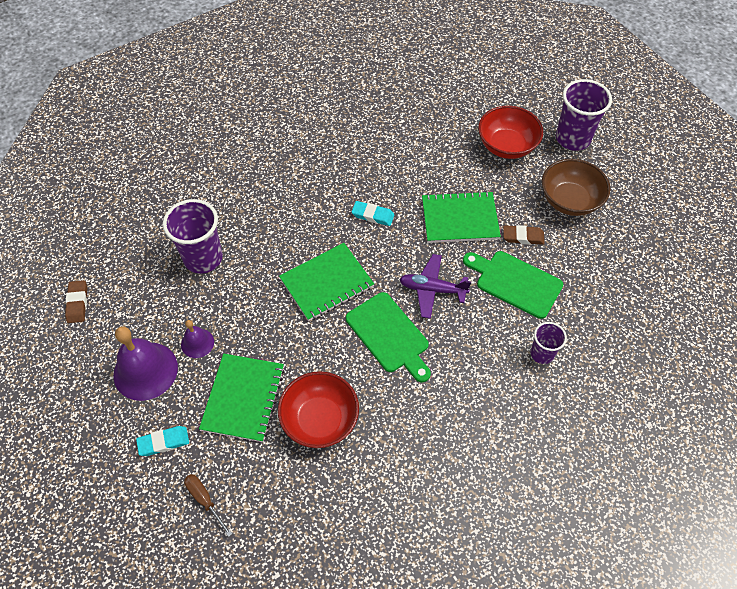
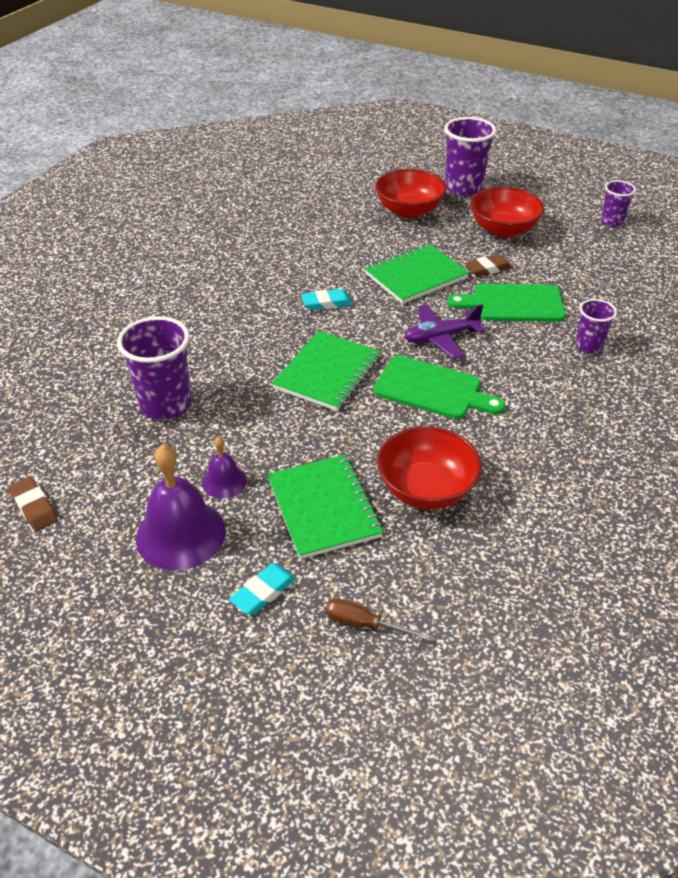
camera: 30 degrees left, 15 degrees down
(569, 200) = (503, 230): brown bowl -> red bowl
(674, 232) = (612, 221): none -> purple cup

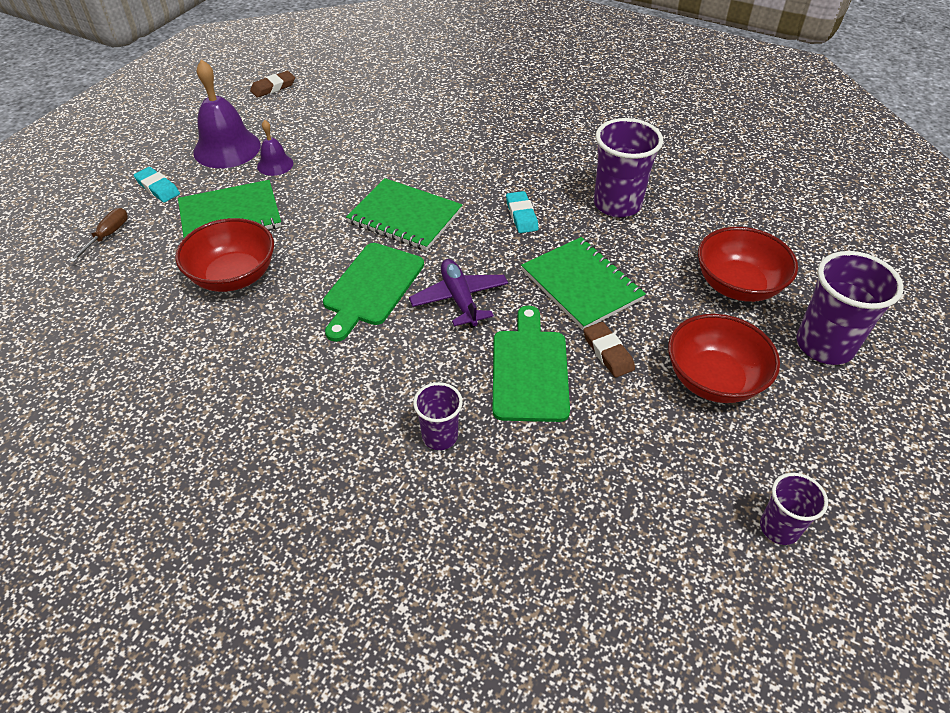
camera: 90 degrees right, 5 degrees up
(166, 404) = (372, 130): purple cup -> purple cup (617, 204)

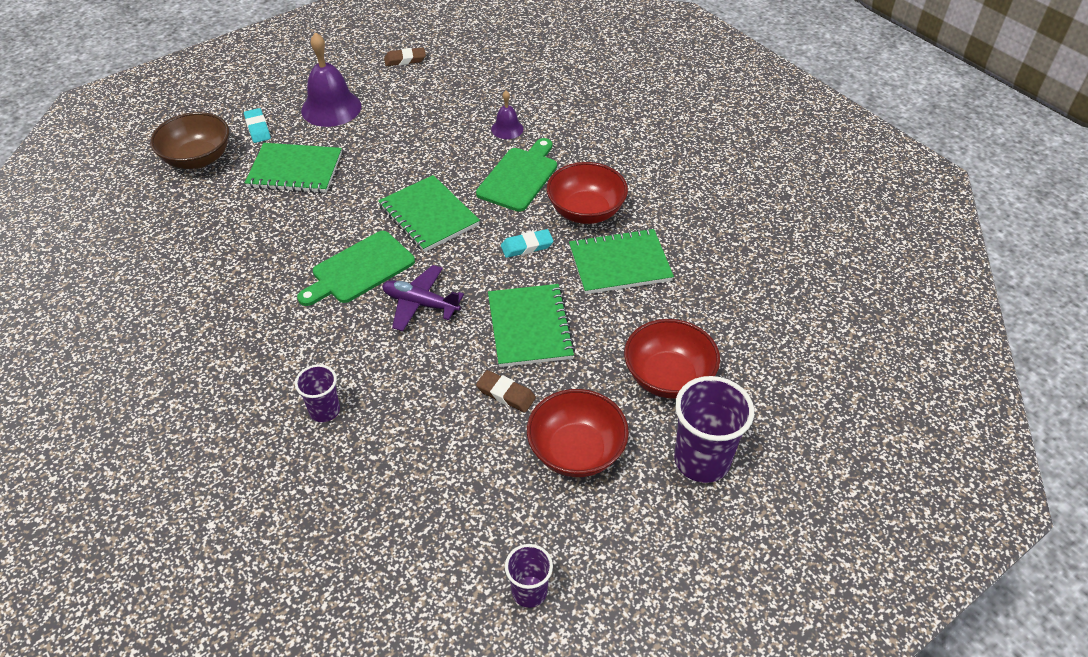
camera: 25 degrees right, 0 degrees up
(108, 235) = (198, 159): brown screwdriver -> brown bowl
(234, 276) = (264, 224): red bowl -> red bowl (586, 211)
(275, 164) = (358, 134): purple bell -> purple bell (507, 129)
(459, 299) = (420, 304): purple plane -> purple plane turned 75 degrees counterclockwise
(521, 215) = (527, 246): turquoise eraser -> turquoise eraser turned 60 degrees clockwise
(530, 370) = (431, 385): green cutting board -> green cutting board (519, 177)
(608, 352) = (506, 394): brown eraser -> brown eraser turned 60 degrees counterclockwise
(617, 204) = (619, 264): purple cup -> green notebook

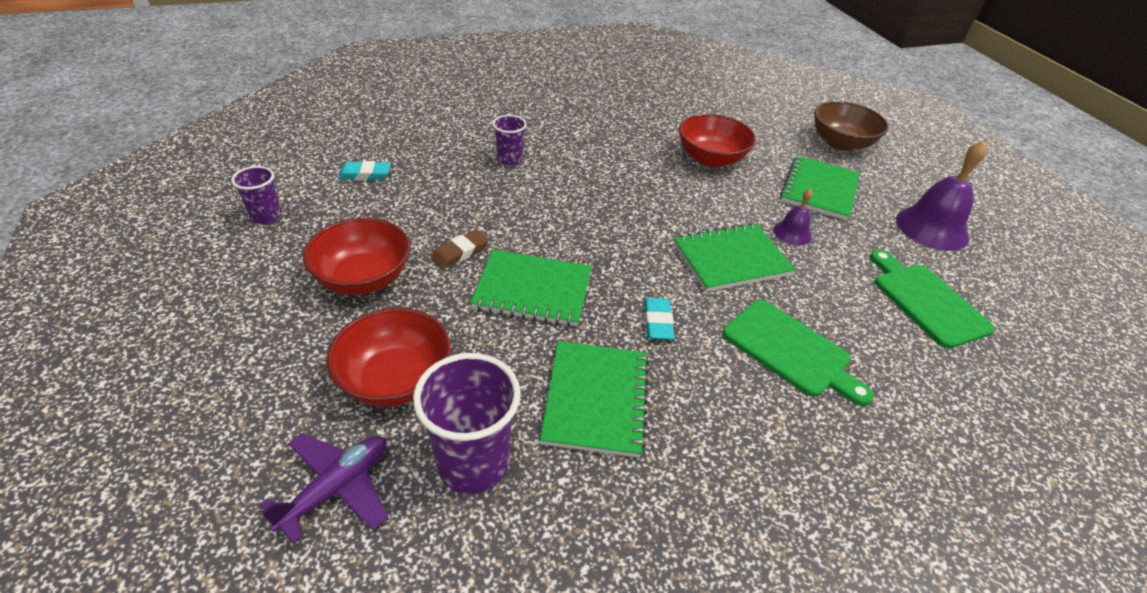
camera: 105 degrees right, 5 degrees down
(258, 128) = (890, 178): turquoise eraser -> turquoise eraser (365, 174)
(359, 269) = (663, 202): green cutting board -> green cutting board (926, 301)
(405, 60) = (1054, 305): brown eraser -> none
(420, 304) = (602, 227): purple plane -> purple plane (337, 488)
(507, 129) = (899, 367): purple bell -> purple bell (792, 233)
(586, 211) = (707, 398): red bowl -> red bowl (710, 159)
(702, 460) = (274, 365): purple cup -> purple cup (473, 463)

